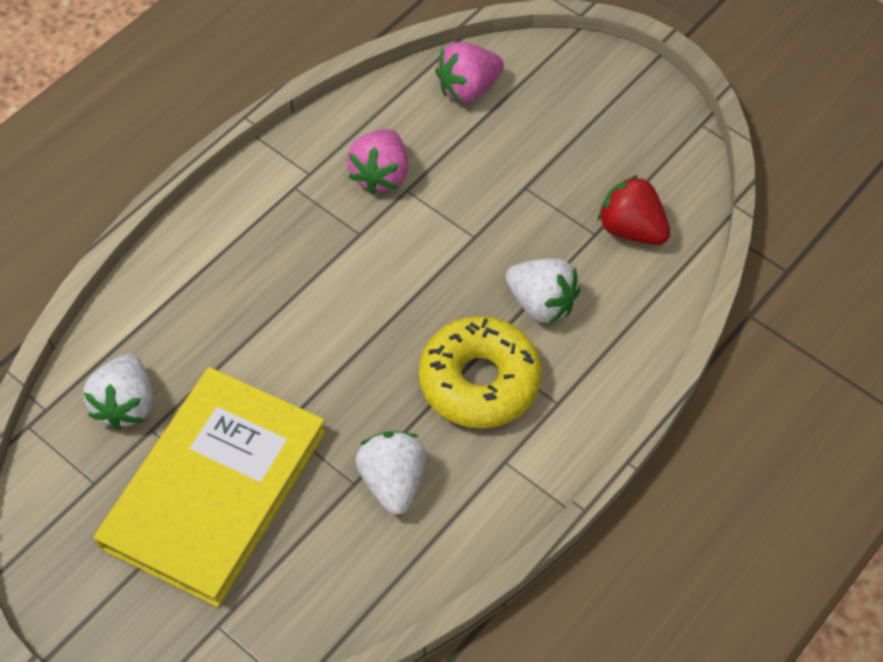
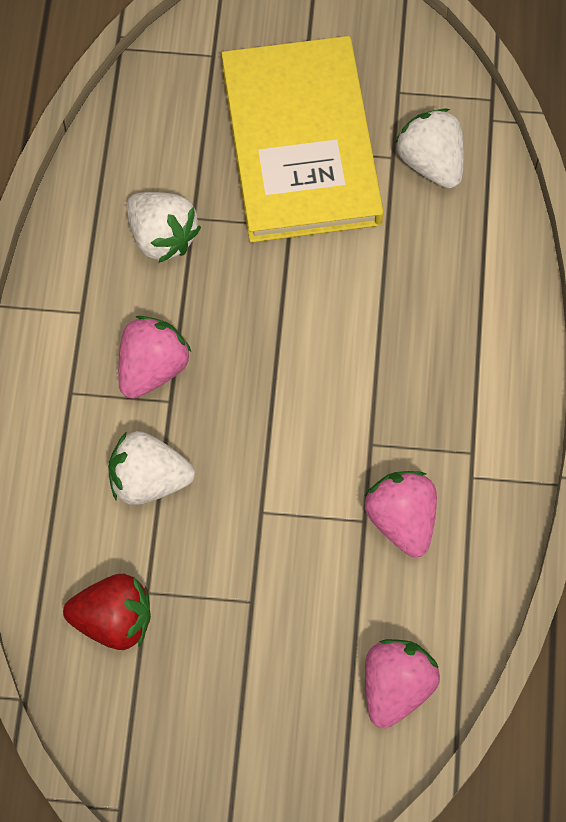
camera: 145 degrees right, 10 degrees up
(479, 381) = (152, 368): yellow donut -> pink strawberry

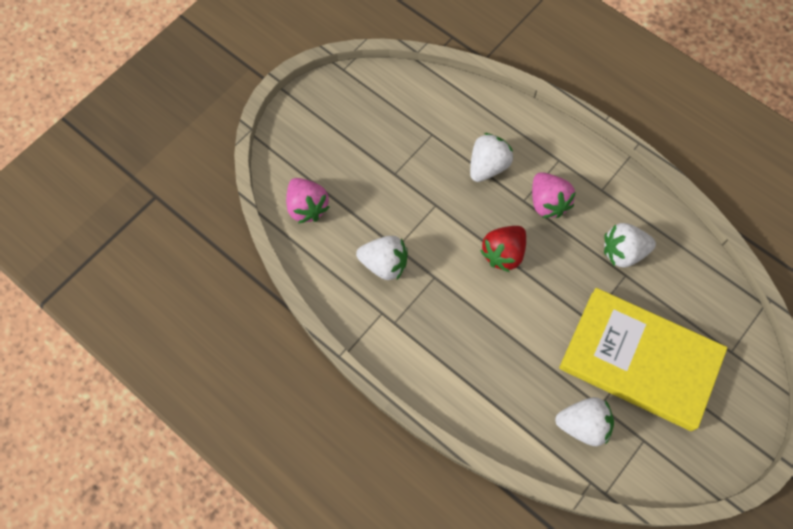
camera: 125 degrees right, 0 degrees up
(114, 620) = (428, 113): red strawberry -> red strawberry (503, 253)
(401, 520) = (384, 264): pink strawberry -> white strawberry

